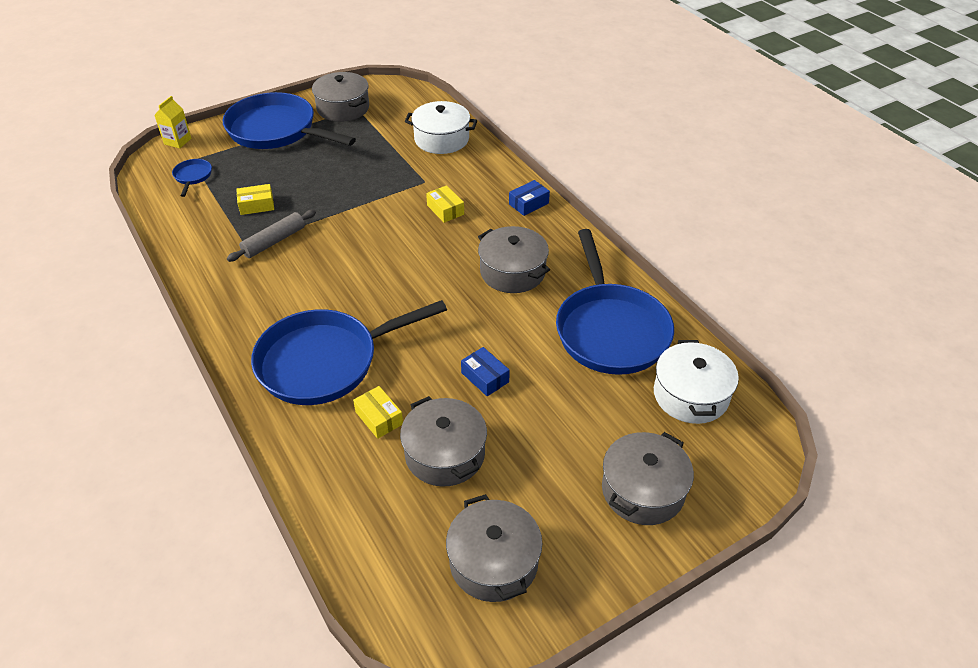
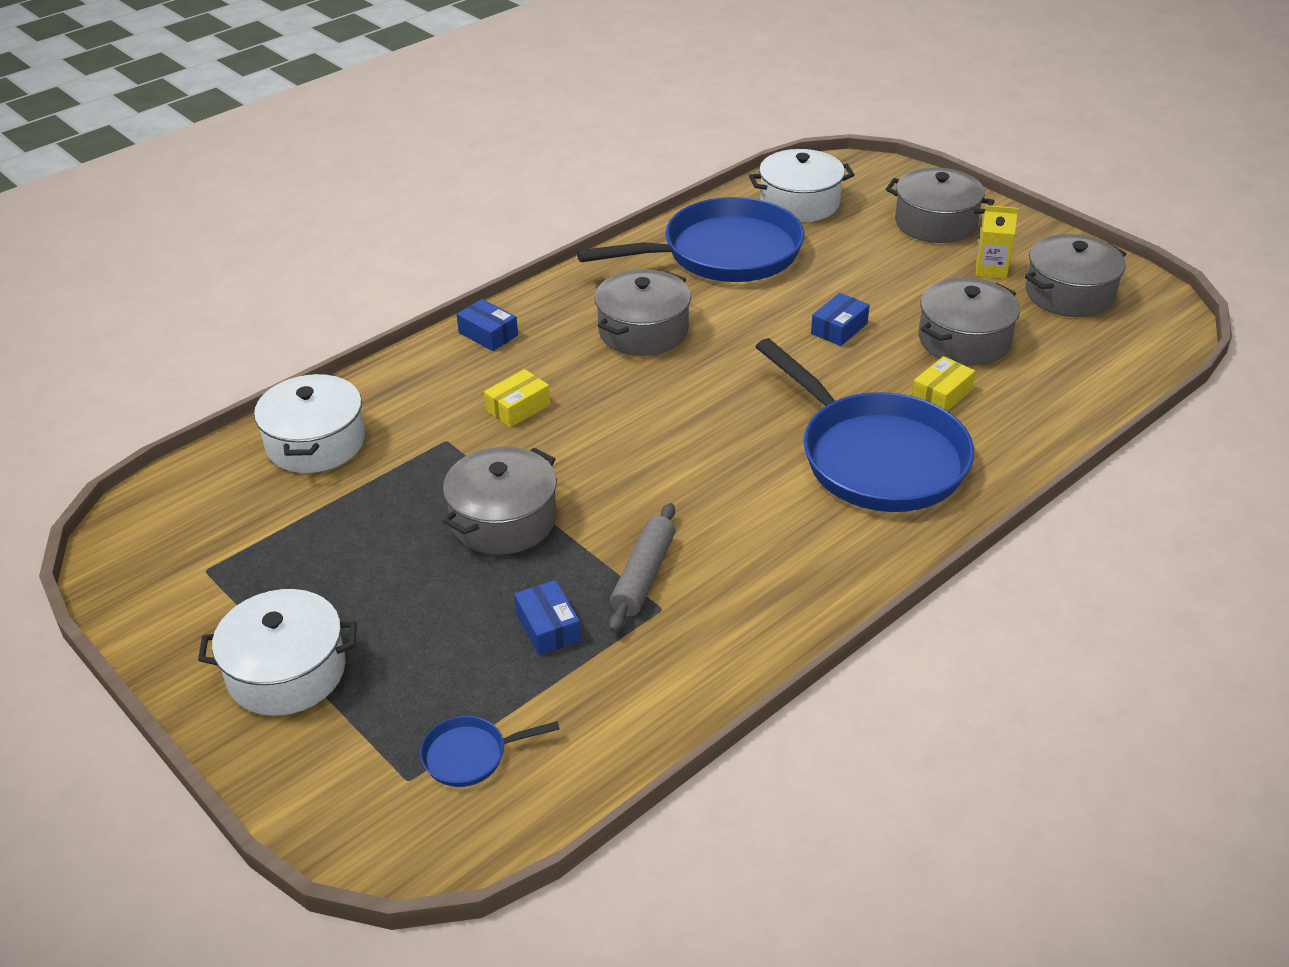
camera: 100 degrees left, 5 degrees down
(177, 141) = (334, 834): yellow carton -> yellow carton (991, 269)
(256, 205) = (548, 627): yellow box -> blue box
(274, 241) = (643, 576): grey rolling pin -> grey rolling pin turned 75 degrees clockwise
(276, 130) = (286, 672): blue pan -> white pot
(343, 108) = (201, 591): grey pot -> grey pot (503, 520)

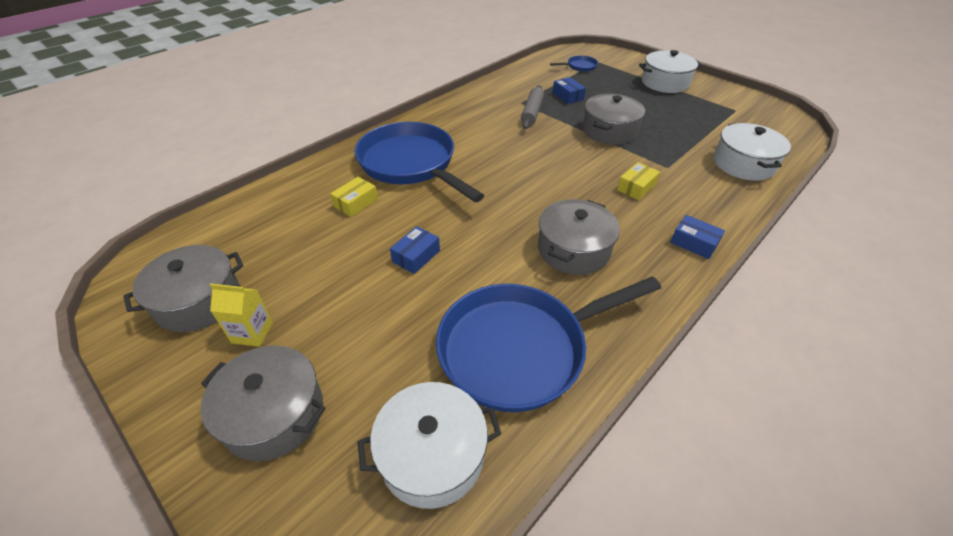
camera: 175 degrees right, 5 degrees up
(964, 340) = (319, 248): grey pot -> none

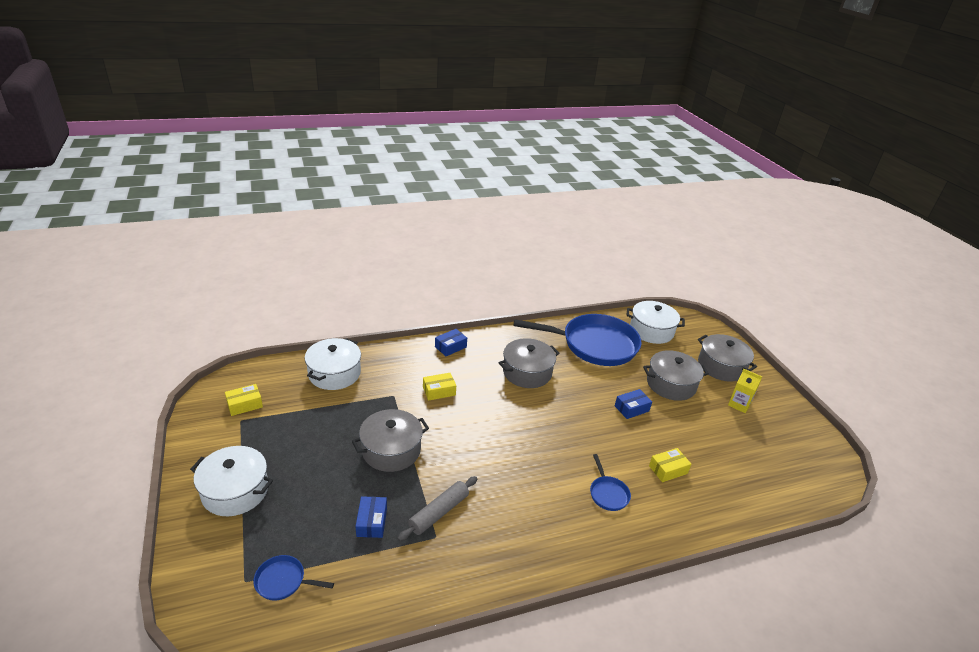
camera: 155 degrees left, 10 degrees down
(198, 301) = (779, 436): grey pot -> grey pot (671, 384)
(410, 164) = (608, 493): blue pan -> blue pan, size x0.41
(694, 243) = (450, 347): blue box -> blue box turned 75 degrees clockwise
(753, 118) = (245, 404): none -> yellow box

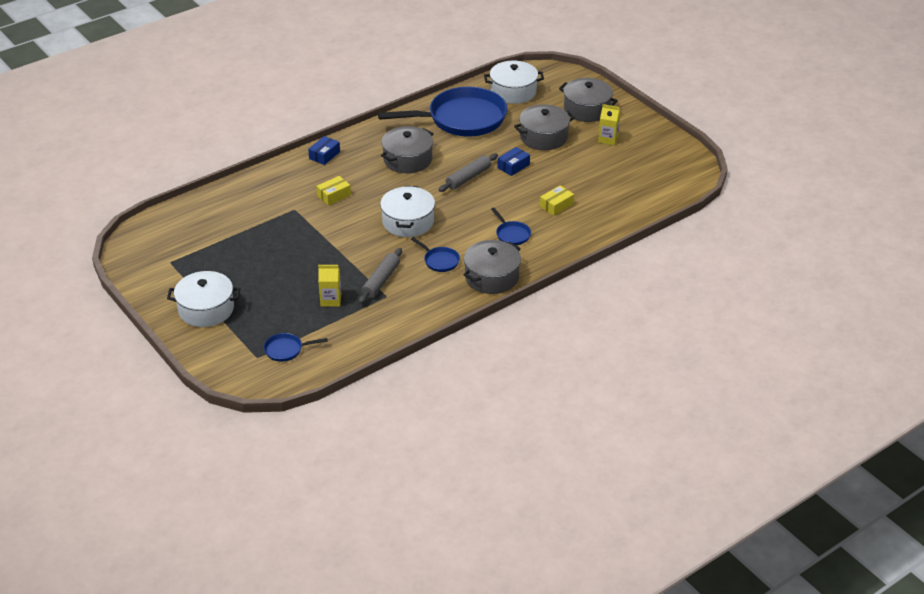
camera: 15 degrees left, 5 degrees up
(245, 404) = (164, 250): yellow box -> none
(334, 373) = (228, 205): white pot -> white pot (408, 222)
(372, 522) = (331, 300): blue box -> yellow carton
(391, 450) = (317, 250): grey pot -> grey pot (492, 277)
(515, 505) = (440, 261): none -> blue pan
(581, 409) = (468, 178): none -> grey rolling pin

